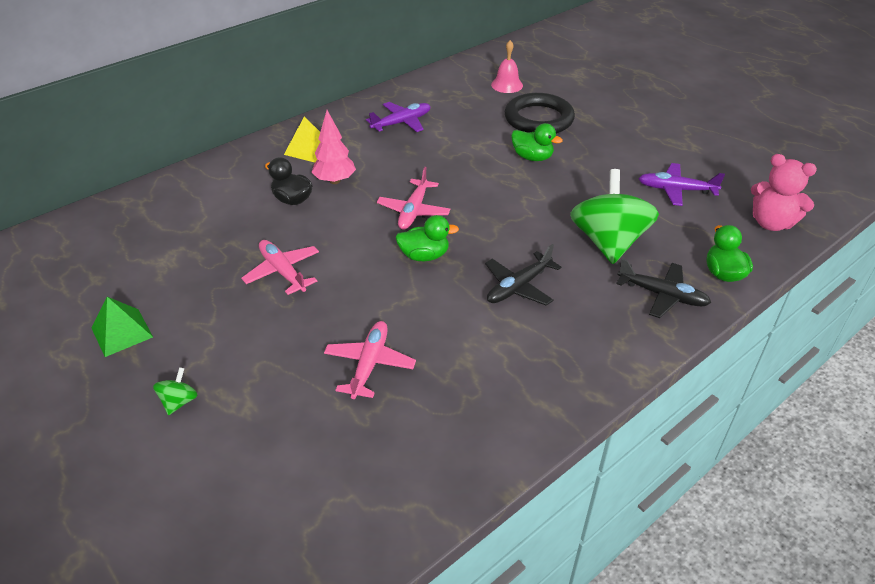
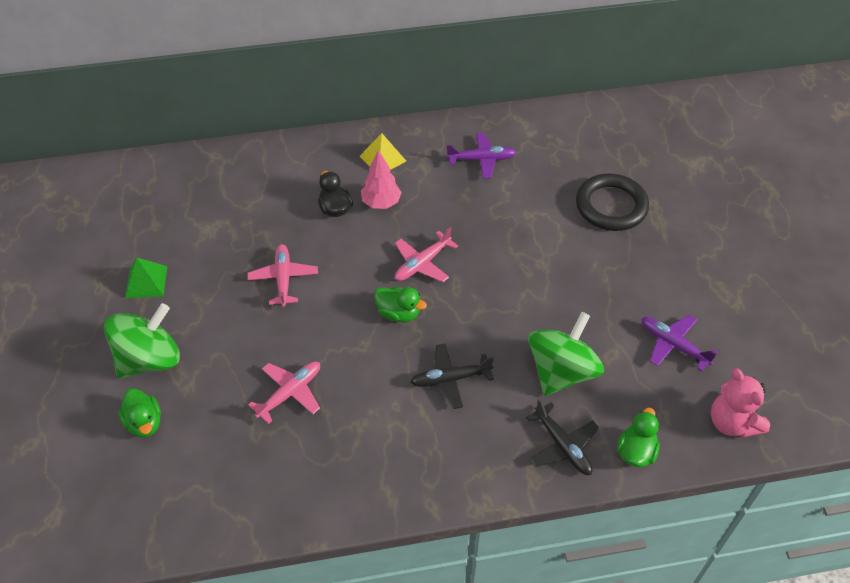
camera: 30 degrees right, 10 degrees up
(179, 402) = (149, 359): green spinning top -> green spinning top, size x2.43
(507, 85) = (614, 151): pink bell -> none
(532, 157) = (568, 249): green duck -> green duck (144, 423)

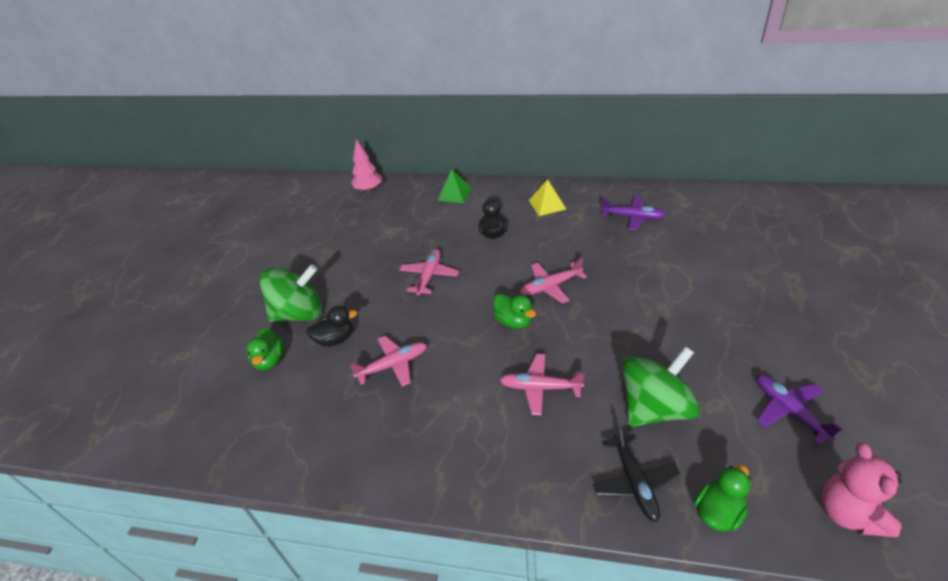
camera: 25 degrees right, 10 degrees down
(146, 282) = (326, 258): green pyramid -> green pyramid (454, 194)
(210, 380) = (335, 339): none -> black duck
(381, 203) = (533, 235): pink tree -> pink tree (368, 190)
(450, 379) = (540, 388): black plane -> pink plane
(611, 206) = (749, 272): black ring -> none

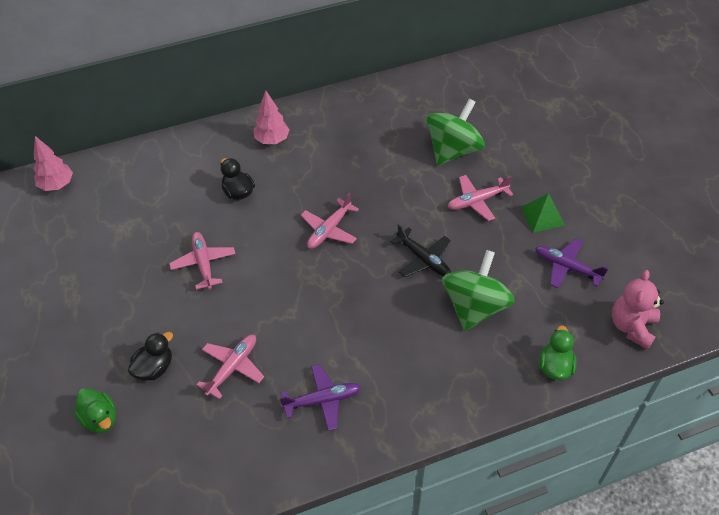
camera: 35 degrees left, 10 degrees up
(299, 313) = (92, 358): green spinning top -> green spinning top (453, 150)
(454, 194) = (164, 158): green pyramid -> green pyramid (542, 216)
(514, 321) = (317, 278): green duck -> none
(540, 388) = (377, 330): pink plane -> pink plane (477, 201)
(547, 204) = (272, 140): yellow pyramid -> pink tree
(632, 217) = (362, 128): purple plane -> purple plane (322, 400)
(634, 481) = (490, 372): black plane -> black plane (423, 259)
(849, 513) = (632, 327): pink teddy bear -> pink teddy bear turned 60 degrees clockwise

